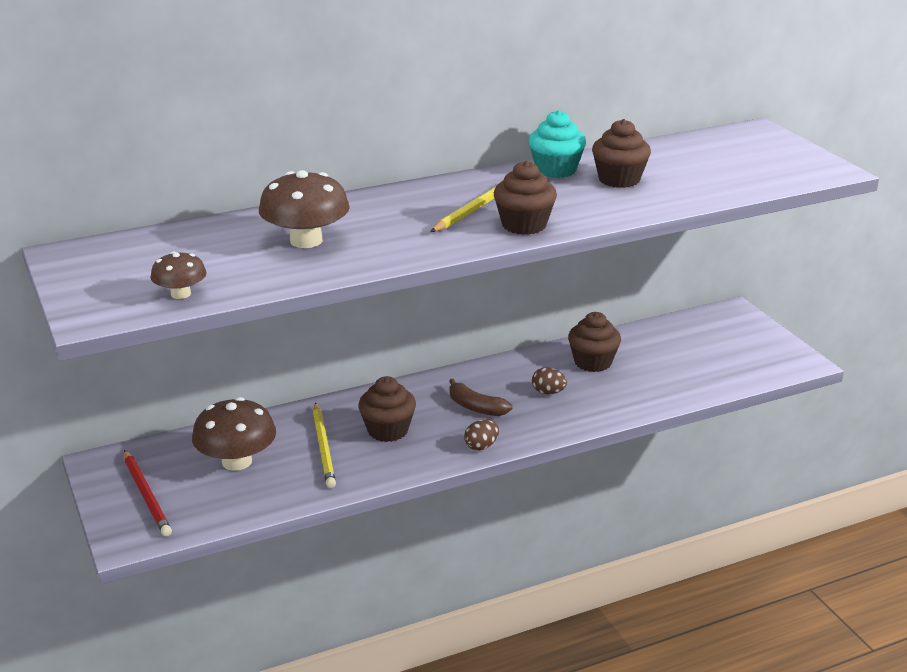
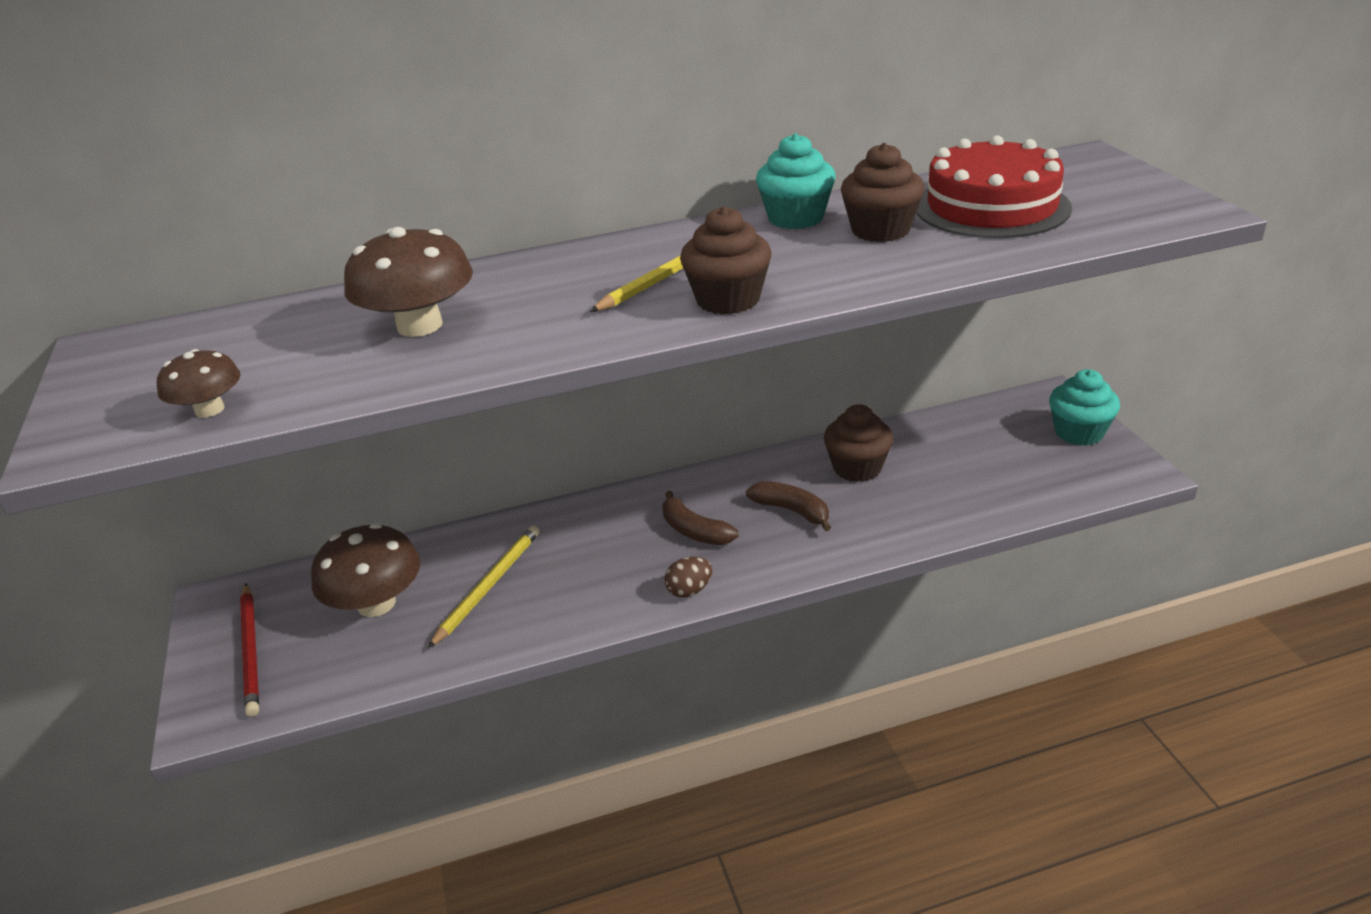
camera: 10 degrees right, 5 degrees up
(323, 447) = (489, 586): yellow pencil -> yellow pencil turned 150 degrees counterclockwise
(388, 430) = (575, 562): brown cupcake -> none
(548, 392) = (792, 511): brown egg -> brown banana
(694, 164) = (991, 207): none -> red cake
(756, 336) = (1079, 432): none -> turquoise cupcake

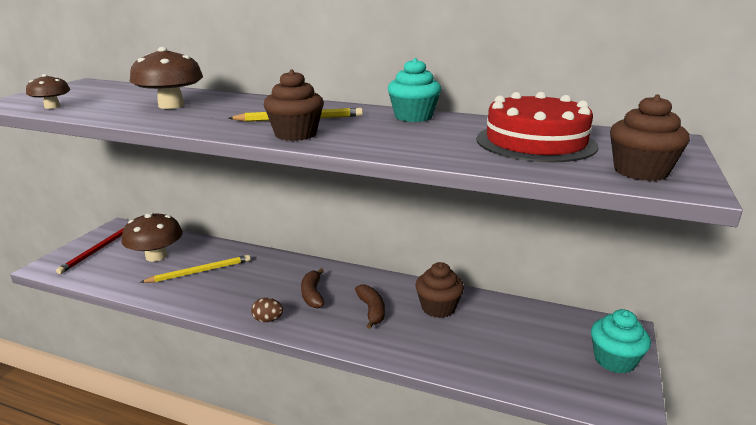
camera: 35 degrees right, 10 degrees down
(880, 230) = (442, 133): brown cupcake -> brown cupcake (640, 171)

